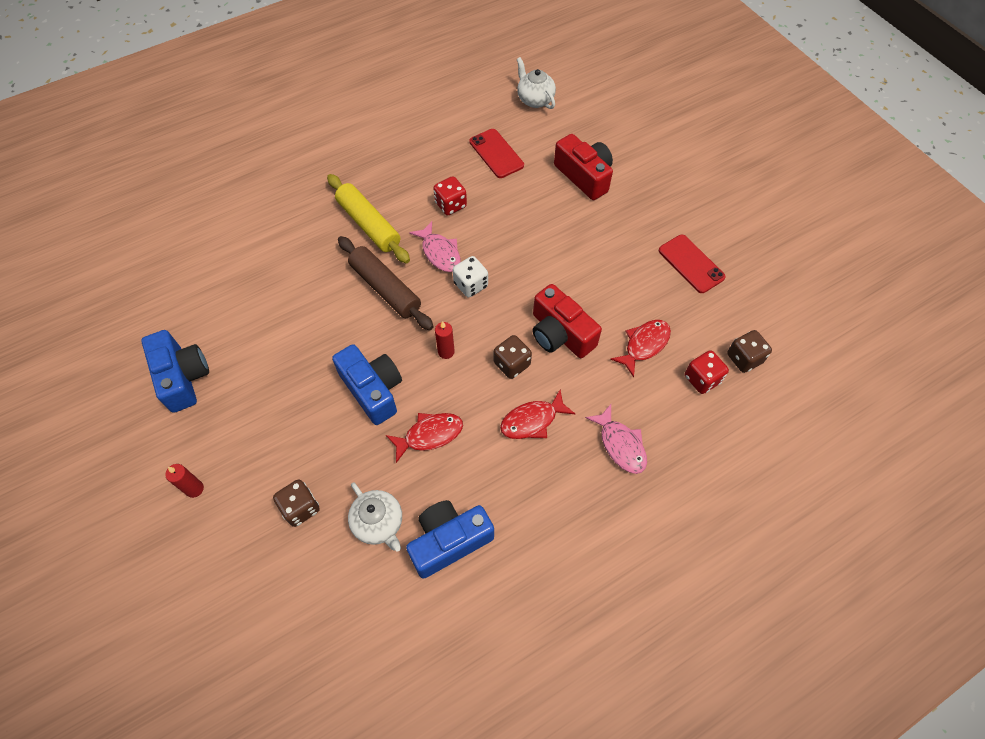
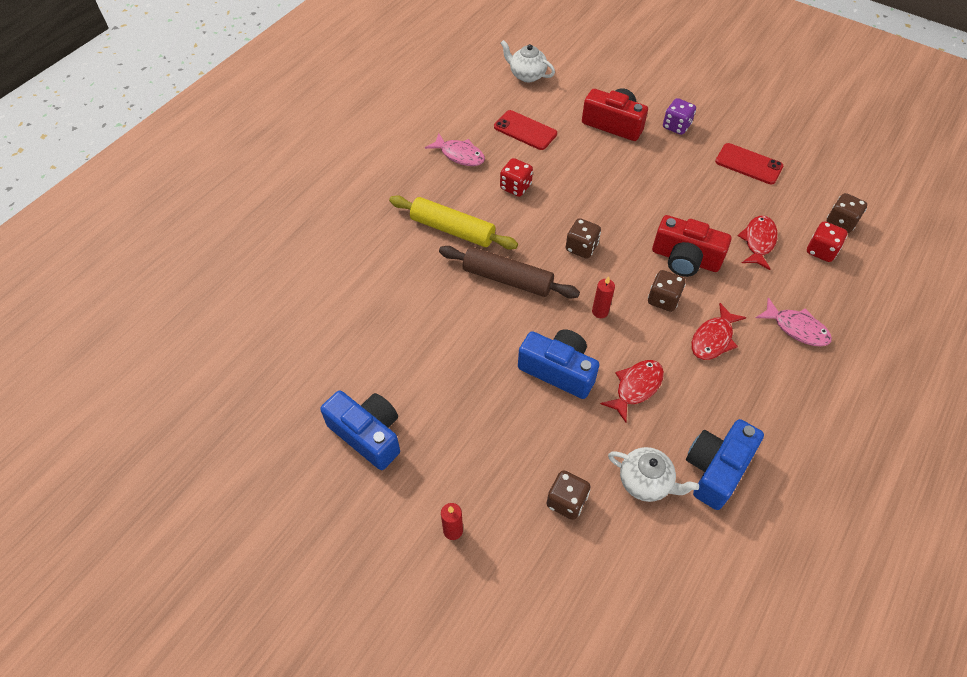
camera: 25 degrees left, 5 degrees down
(440, 252) = (534, 230): pink fish -> pink fish (459, 155)
(471, 285) = (581, 247): white dice -> brown dice
(644, 199) = (676, 126): none -> purple dice

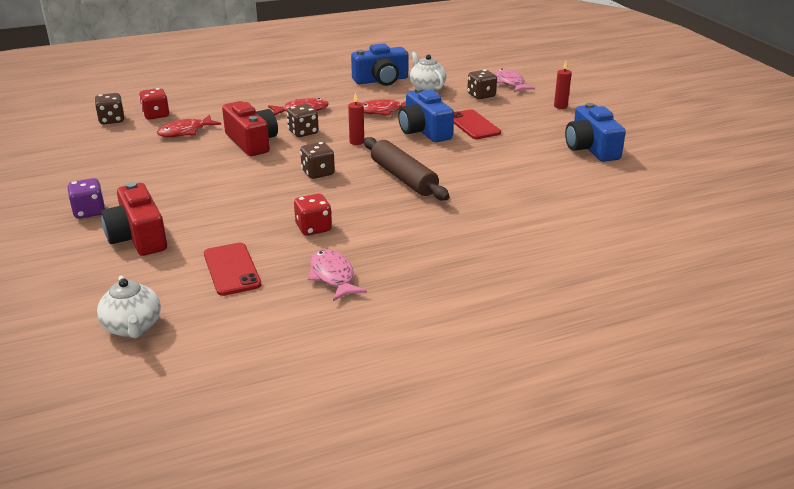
camera: 145 degrees left, 25 degrees down
(452, 229) = (414, 222): yellow rolling pin -> none
(748, 164) = (94, 167): red phone -> red phone (473, 125)
(796, 328) = (243, 98): pink fish -> pink fish (510, 83)

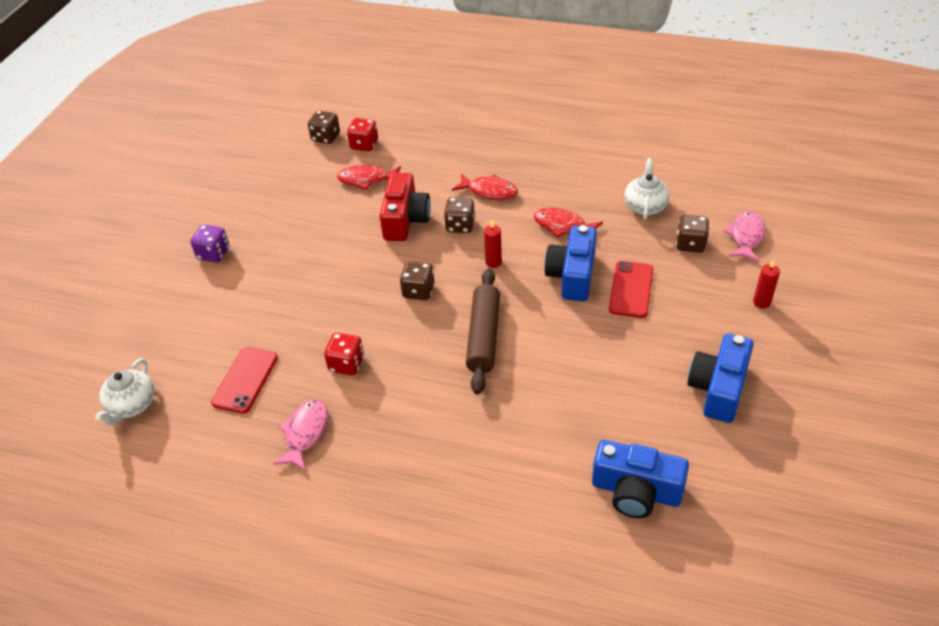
camera: 40 degrees right, 15 degrees up
(138, 237) = (219, 303): red camera -> none
(381, 80) = (610, 174): blue camera -> blue camera (636, 491)

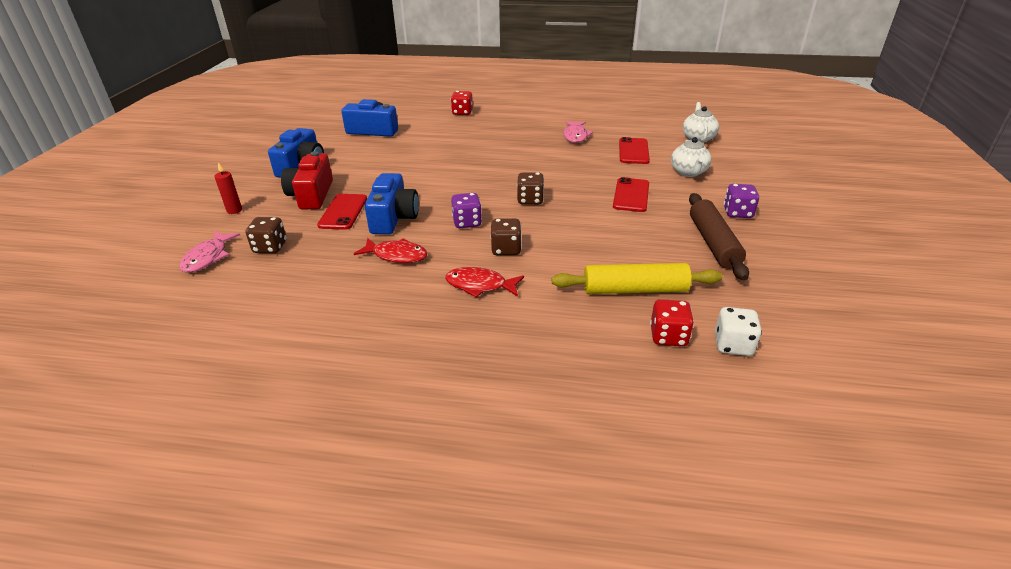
camera: 170 degrees right, 10 degrees down
(303, 290) = (631, 195): none -> red phone
(326, 137) = (733, 345): brown dice -> white dice
(346, 364) = (567, 161): red dice -> red dice (462, 112)
(366, 179) = (634, 289): red fish -> yellow rolling pin
(405, 220) = (566, 251): red camera -> red camera (311, 195)
(484, 337) = (469, 179): brown rolling pin -> brown rolling pin (713, 243)
(493, 262) = (467, 222): red candle -> purple dice
(645, 206) = (300, 280): white teapot -> white teapot (688, 172)

